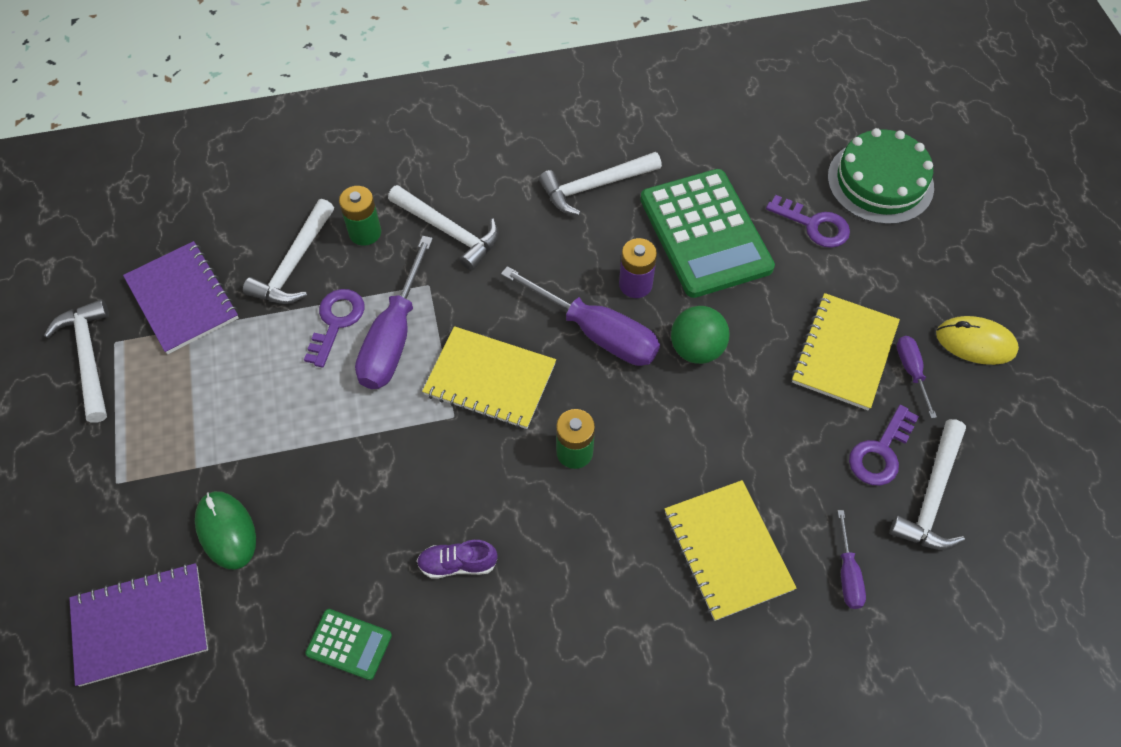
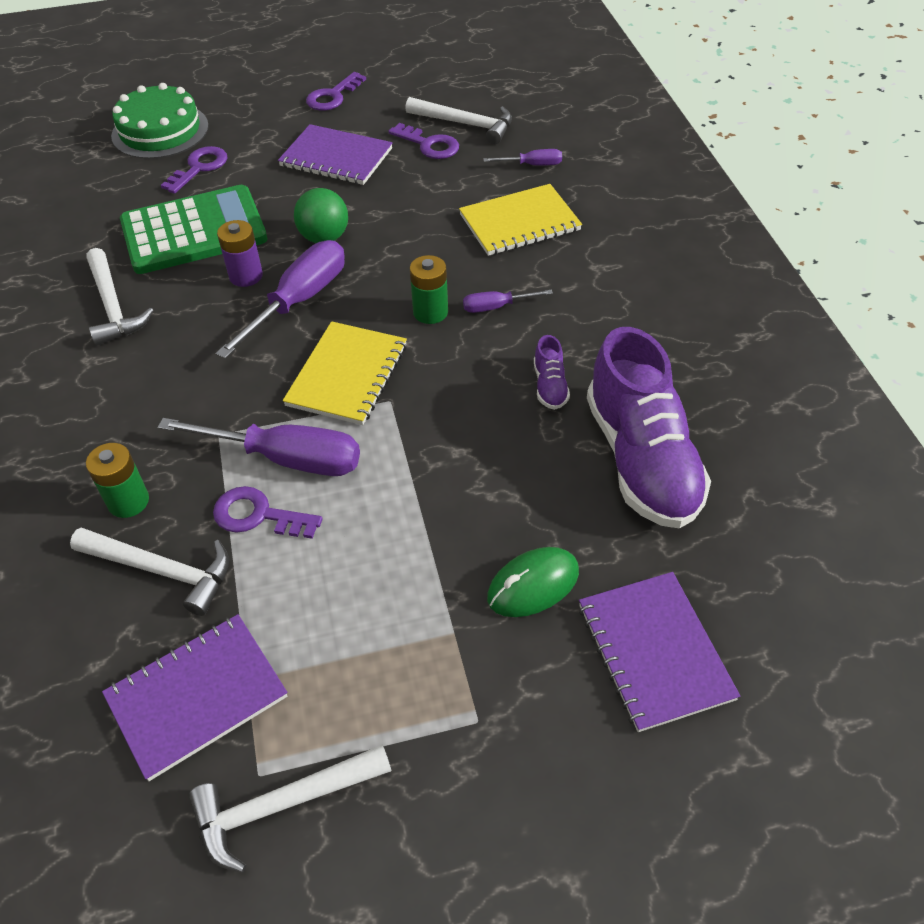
camera: 90 degrees left, 10 degrees down
(349, 644) = (642, 459): green calculator -> purple shoe
(449, 231) = (146, 422): white hammer -> none
(844, 353) = (336, 158): yellow notebook -> purple notebook
(911, 371) = (357, 126): purple screwdriver -> purple screwdriver (496, 307)
(975, 343) = (333, 96): yellow mouse -> purple key

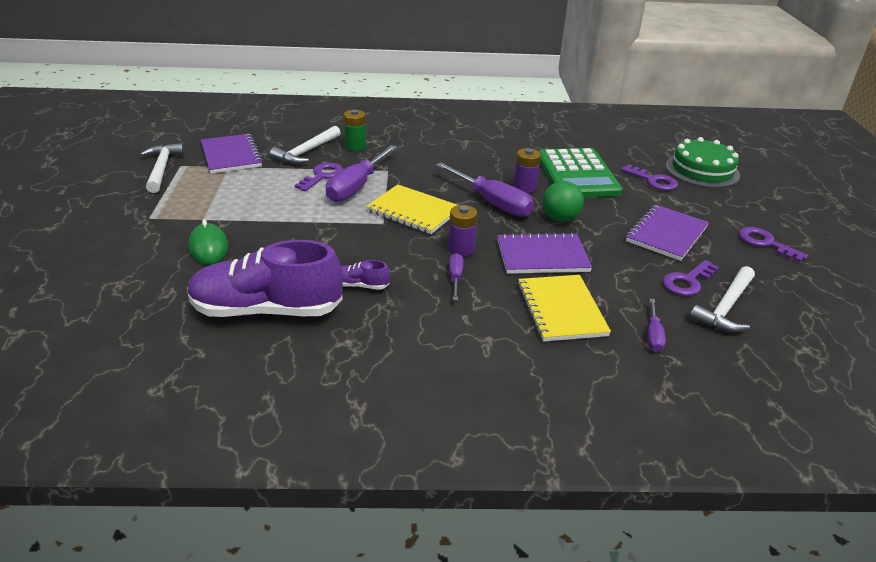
camera: 100 degrees right, 15 degrees down
(113, 307) = (508, 148): white hammer -> none
(430, 312) = (461, 249): green battery -> purple battery
(654, 651) = (129, 278): purple notebook -> purple notebook (542, 256)

